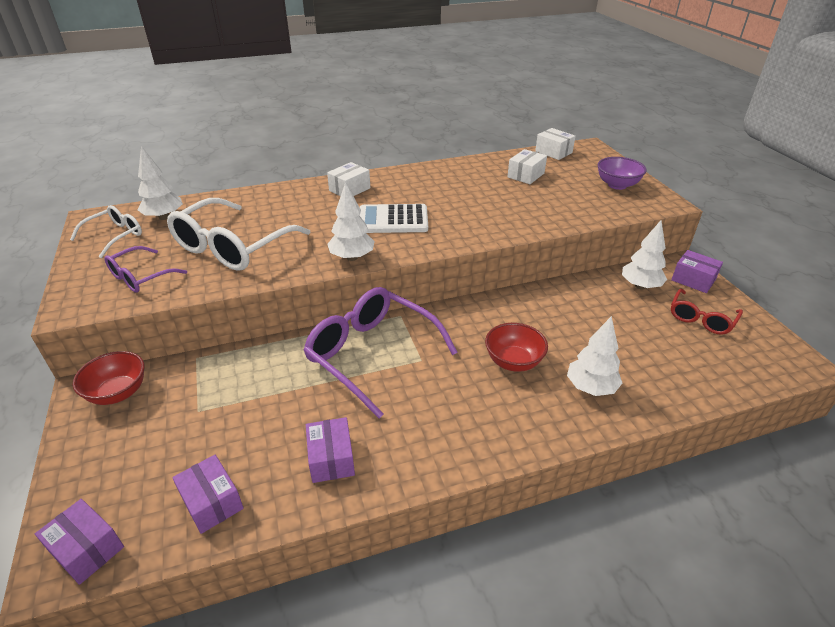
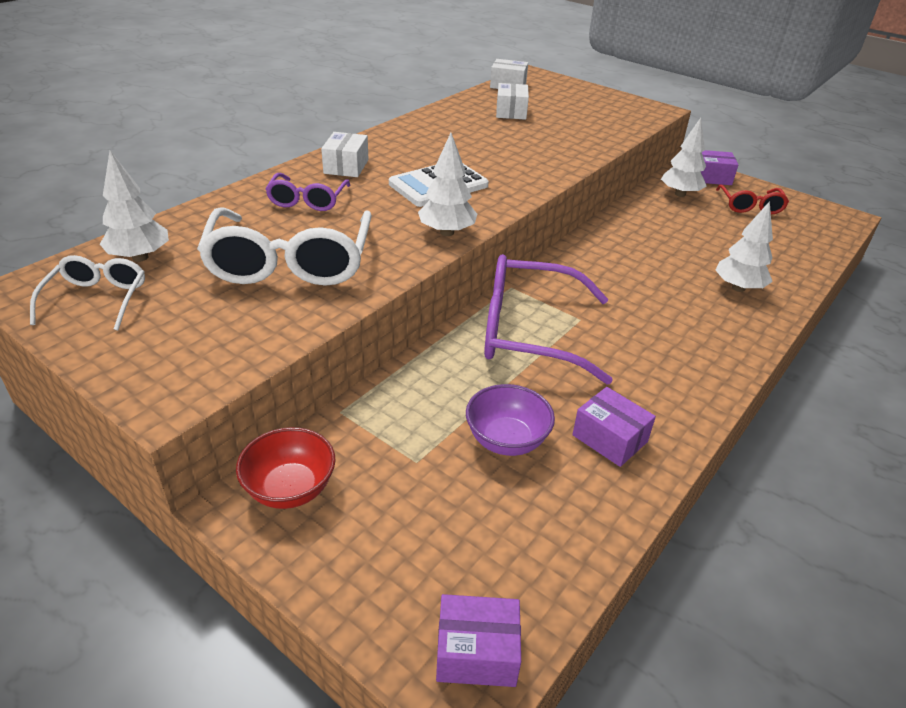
camera: 35 degrees left, 0 degrees up
(140, 277) = (214, 333): purple glasses -> purple glasses (307, 200)
(212, 502) = (549, 534): purple box -> none
(513, 361) = (658, 290): red bowl -> none
(617, 185) = (601, 103): purple bowl -> purple bowl (506, 440)

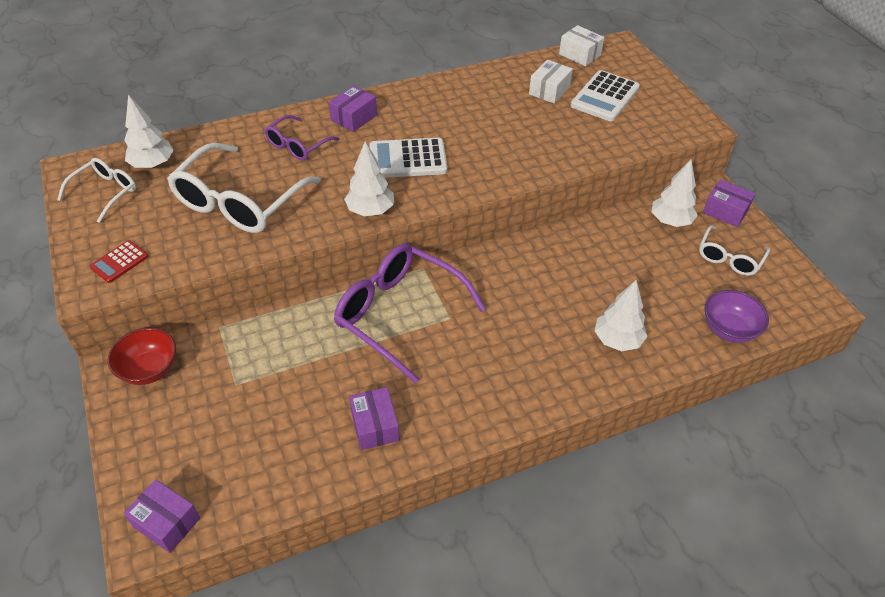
camera: 30 degrees right, 10 degrees up
(187, 361) = (119, 262): none -> red calculator
(346, 166) = (354, 118): white box -> purple box
(506, 440) = (304, 395): purple bowl -> purple bowl (728, 330)
(562, 107) = (605, 97): none -> white calculator
(750, 206) = (729, 258): red glasses -> white glasses

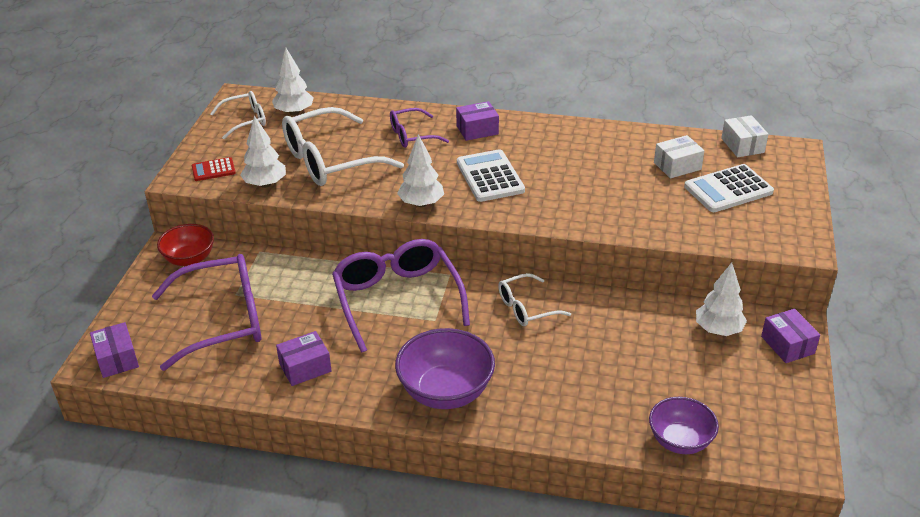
camera: 35 degrees right, 10 degrees down
(247, 418) = (223, 320): none -> purple glasses
(375, 426) = (305, 367): purple box -> purple box turned 45 degrees clockwise
(407, 159) = (490, 177): white calculator -> white calculator turned 45 degrees clockwise
(520, 382) = (445, 392): none -> purple bowl
(617, 340) = (562, 400): white tree -> white tree (265, 184)
(729, 258) = (746, 385): white glasses -> white glasses (526, 308)

